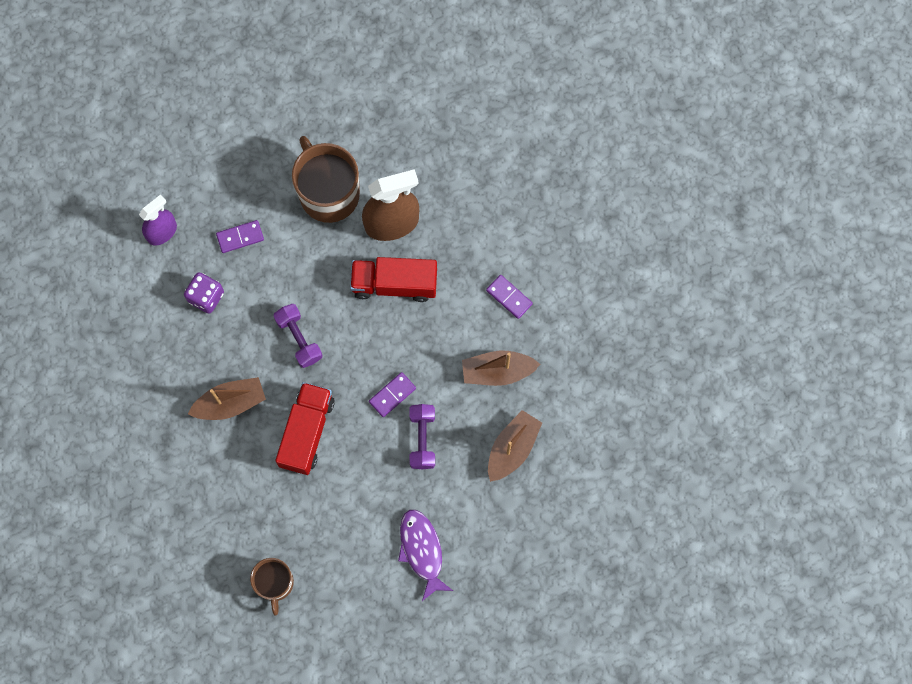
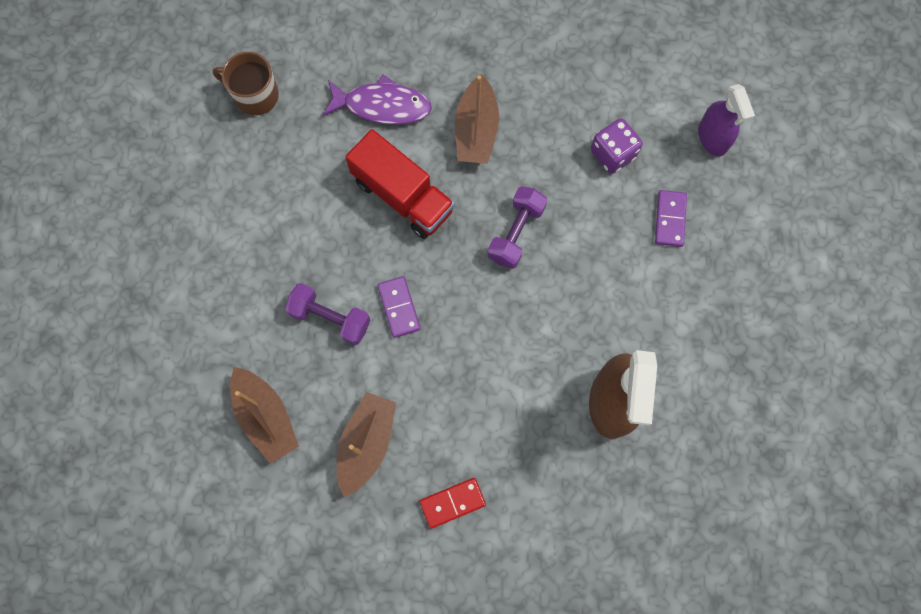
camera: 115 degrees right, 0 degrees up
(299, 339) = (516, 233): purple dumbbell -> purple dumbbell turned 60 degrees counterclockwise
(328, 193) = (684, 343): brown mug -> none
(394, 284) = (533, 370): red truck -> none
(422, 550) = (205, 260): purple fish -> purple fish (382, 106)
(509, 297) = (452, 502): purple domino -> red domino

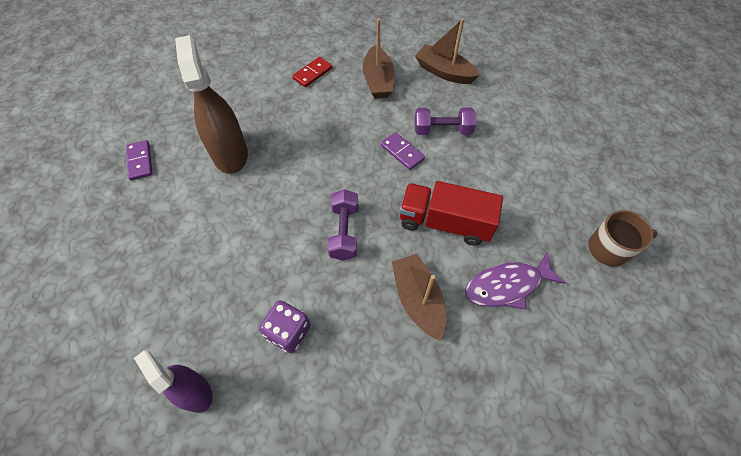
camera: 155 degrees right, 15 degrees down
(670, 219) = (219, 295): purple domino -> purple domino (140, 161)

